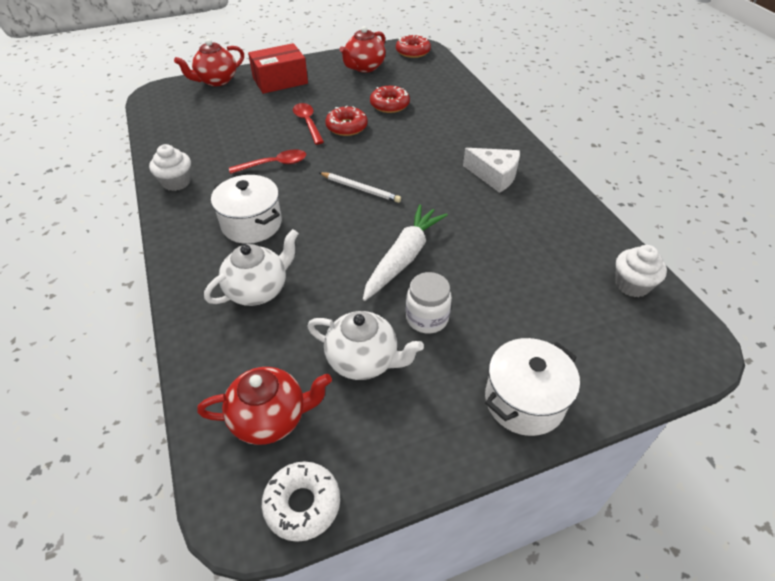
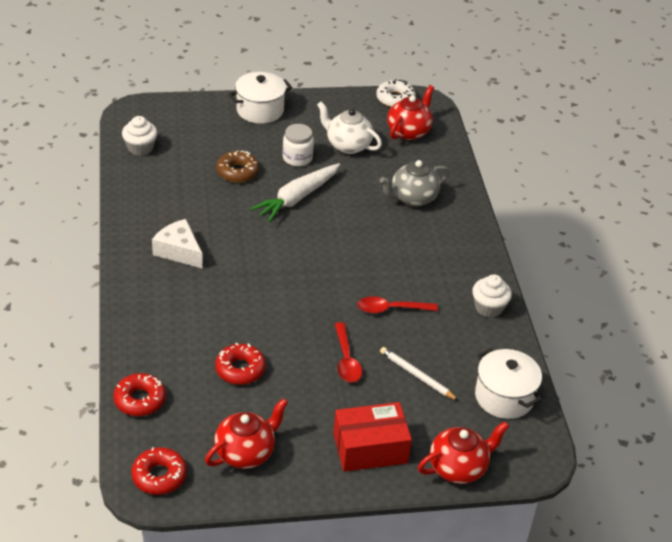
camera: 170 degrees left, 5 degrees down
(251, 224) = (416, 250): white pot -> white pot (504, 397)
(258, 290) = (412, 198): white teapot -> grey teapot
(270, 418) = (409, 131): red teapot -> red teapot turned 120 degrees clockwise
(346, 127) = (303, 344): red donut -> red donut (140, 400)
(360, 189) = (312, 264): white pencil -> white pencil (417, 375)
(492, 278) = (237, 172): none -> brown donut

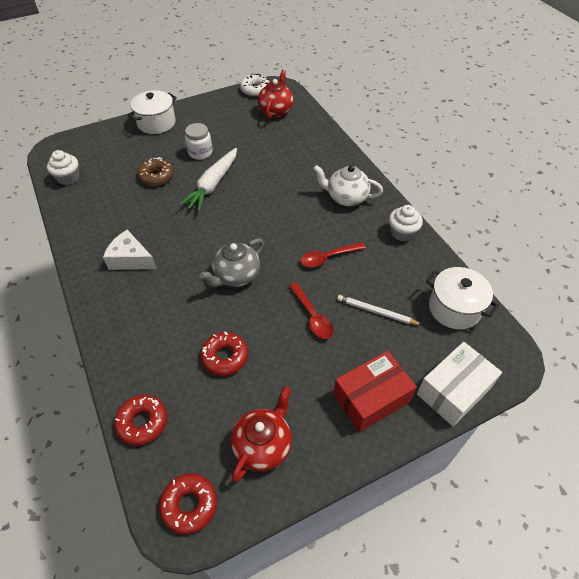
camera: 15 degrees left, 10 degrees up
(347, 145) = (235, 132): white teapot -> white teapot (346, 198)
(412, 198) = (302, 160): grey teapot -> grey teapot (236, 276)
(458, 468) = (453, 391): red teapot -> white box

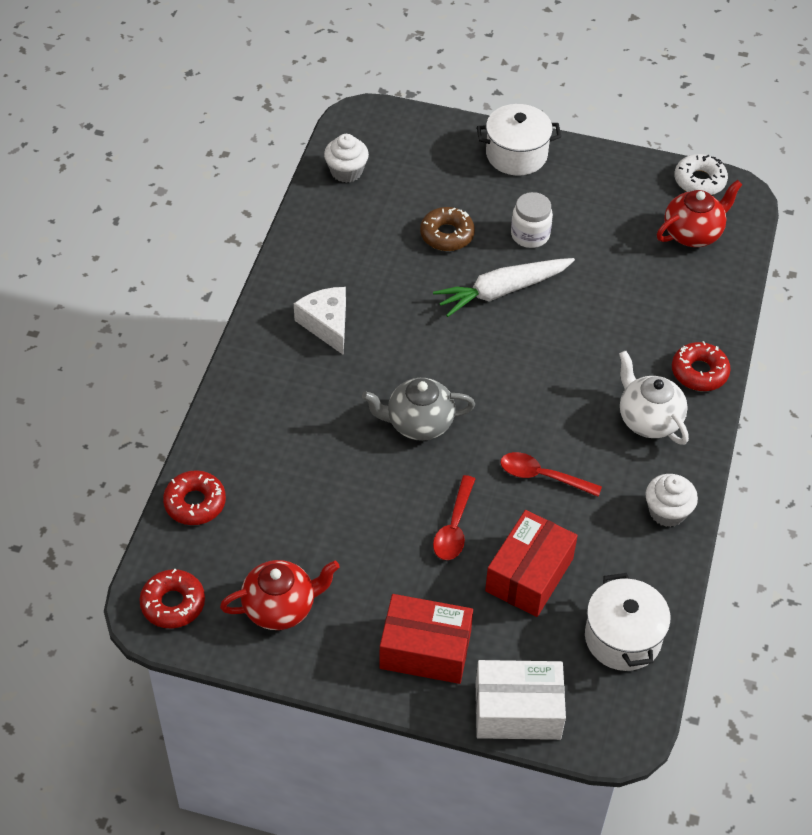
camera: 40 degrees right, 0 degrees up
(225, 357) = (324, 500): red donut -> red donut (699, 372)
(376, 312) = (529, 575): white pencil -> red box

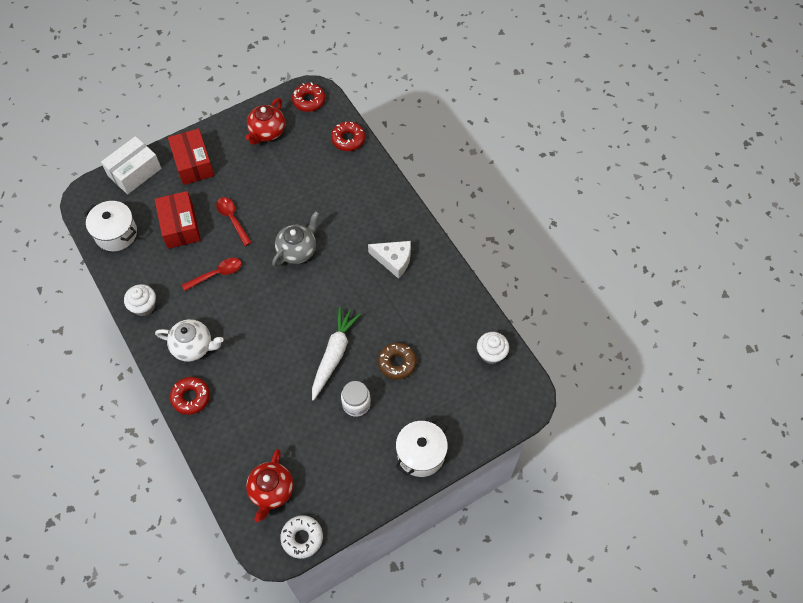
camera: 135 degrees right, 10 degrees up
(425, 650) = (193, 163): red box -> red box turned 75 degrees counterclockwise

